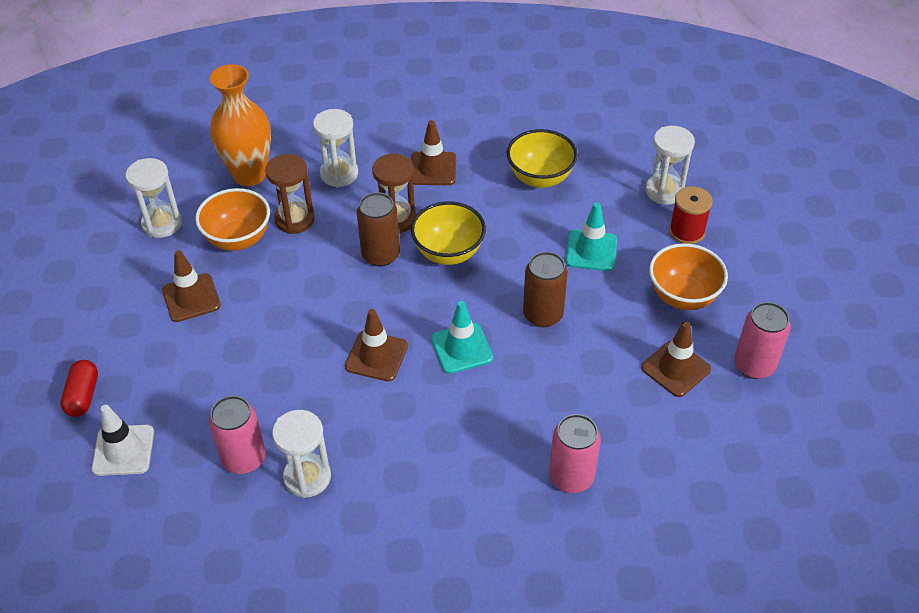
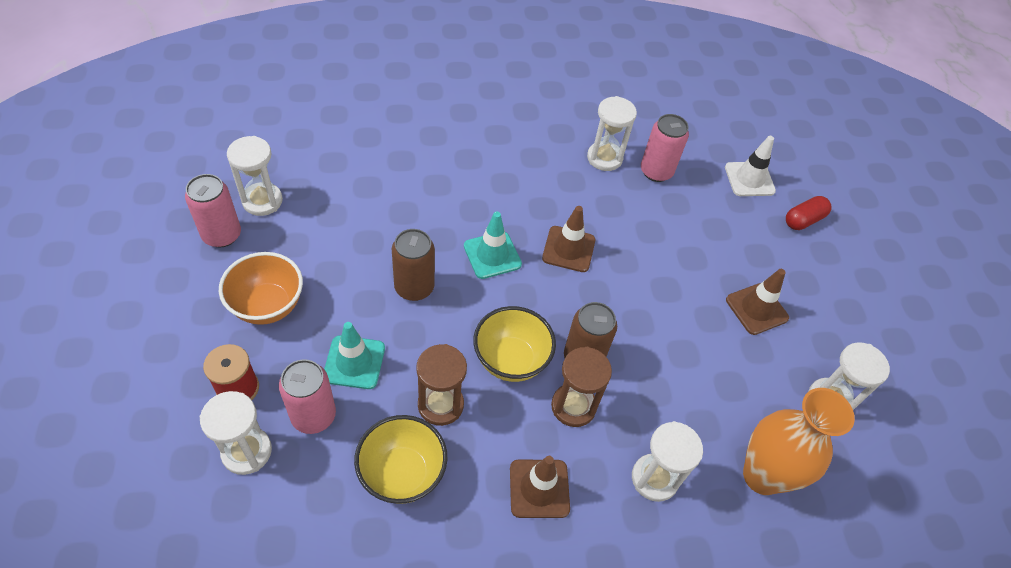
camera: 170 degrees right, 5 degrees up
(83, 396) = (803, 220): red capsule -> red capsule turned 60 degrees clockwise
(238, 239) = (739, 379): orange bowl -> none
(295, 219) = (687, 406): brown hourglass -> brown hourglass (440, 405)
(571, 477) = (403, 153): pink can -> pink can (313, 415)
(675, 368) = (296, 233): brown traffic cone -> none
(725, 406) = (262, 201): none -> white hourglass

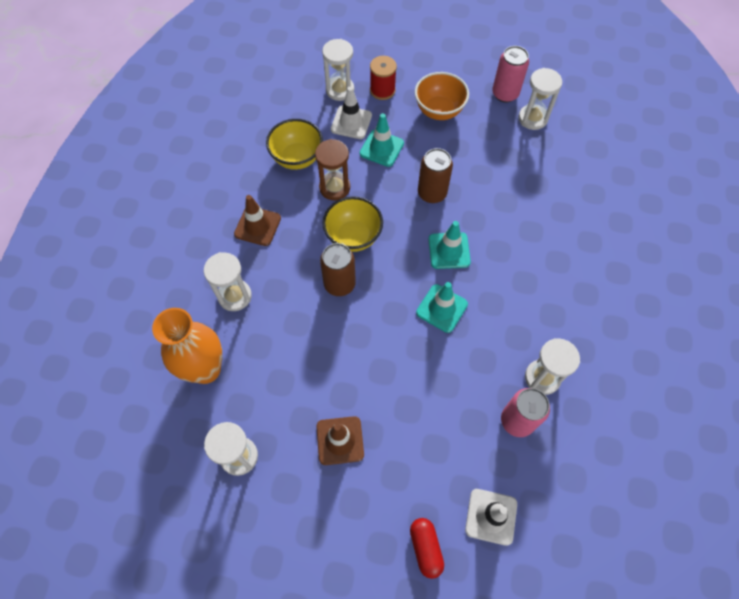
camera: 115 degrees right, 10 degrees up
(313, 415) = (351, 122): pink can -> white traffic cone
(568, 249) = (441, 308): brown traffic cone -> turquoise traffic cone
(573, 406) = (304, 264): brown hourglass -> none

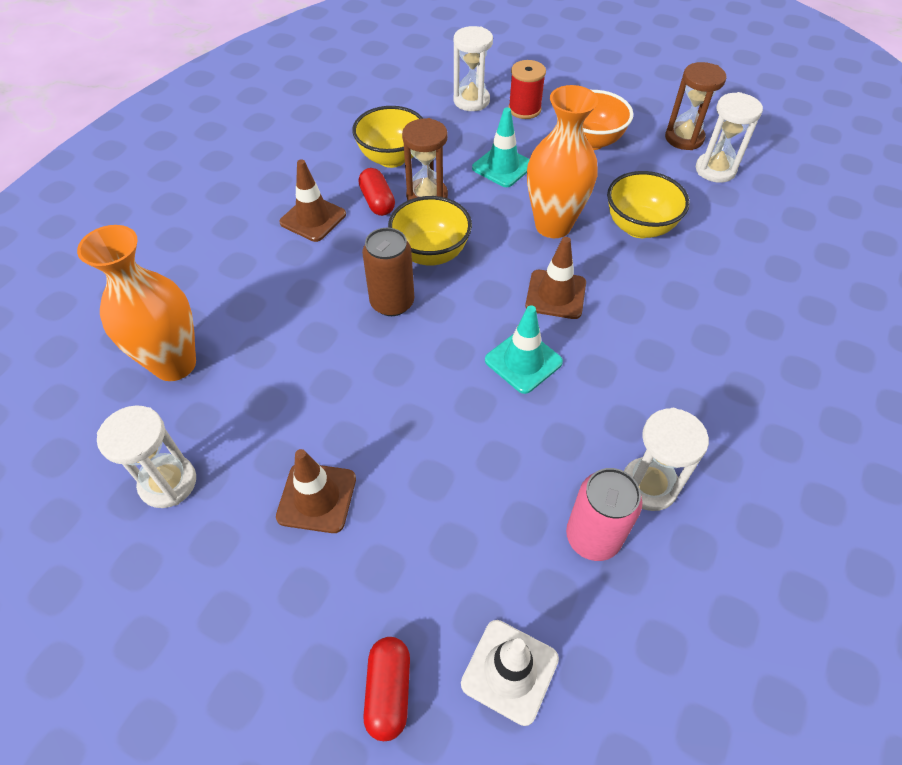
camera: 15 degrees right, 10 degrees down
(235, 296) = (250, 288): white hourglass -> none
(300, 200) = (377, 201): none -> red capsule
(351, 122) = (473, 134): white traffic cone -> none
(432, 193) = (553, 225): brown can -> orange vase
(449, 251) = (555, 294): turquoise traffic cone -> brown traffic cone
(491, 181) = (639, 227): none -> yellow bowl
(505, 94) = (684, 138): pink can -> brown hourglass

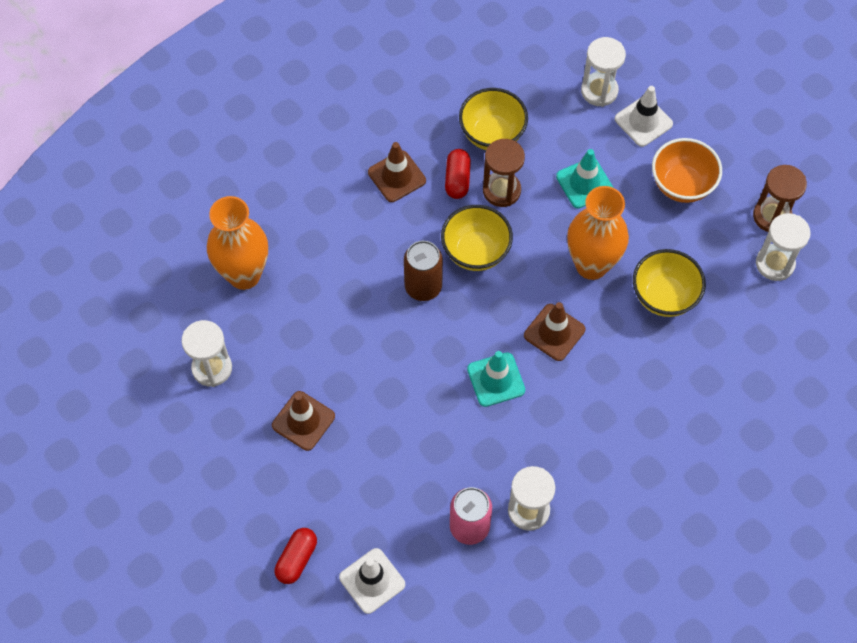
camera: 25 degrees right, 10 degrees up
(524, 109) = (643, 121): red spool -> white traffic cone

